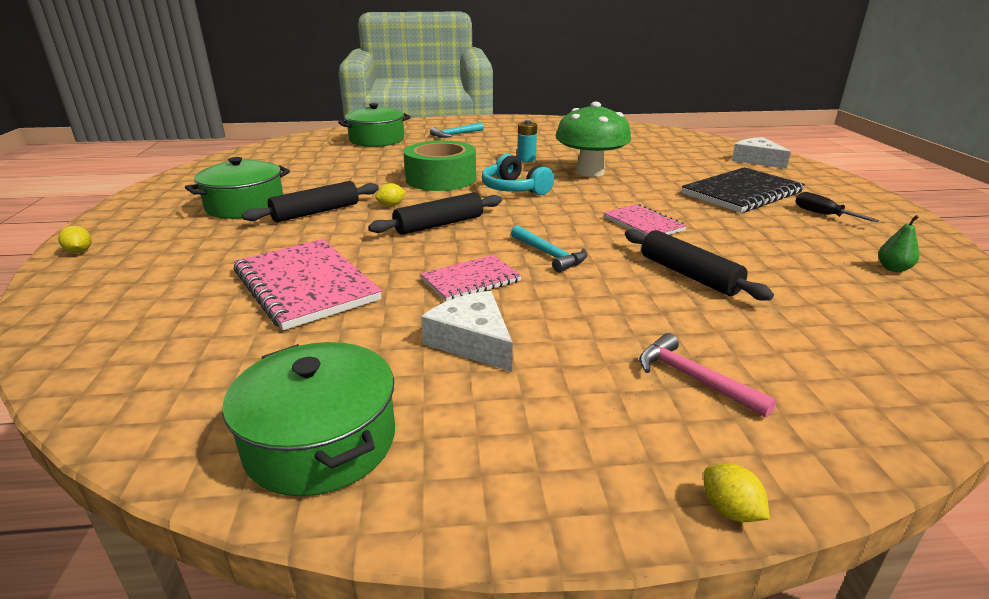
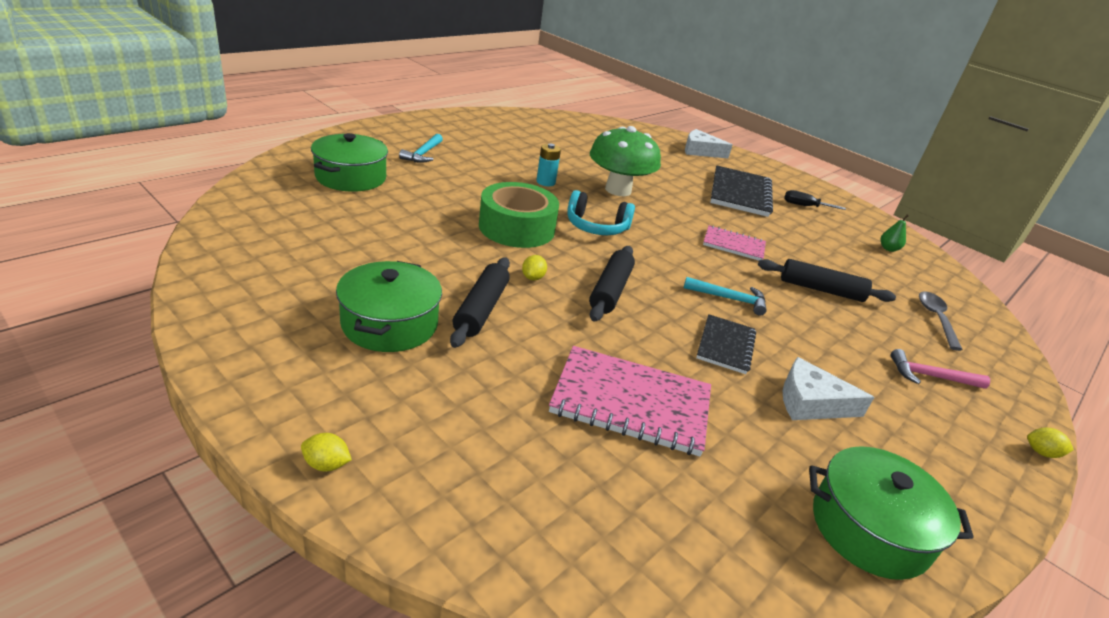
camera: 45 degrees left, 5 degrees up
(471, 280) = (725, 345): pink notebook -> black notebook
(832, 340) = (936, 319): none -> grey spoon

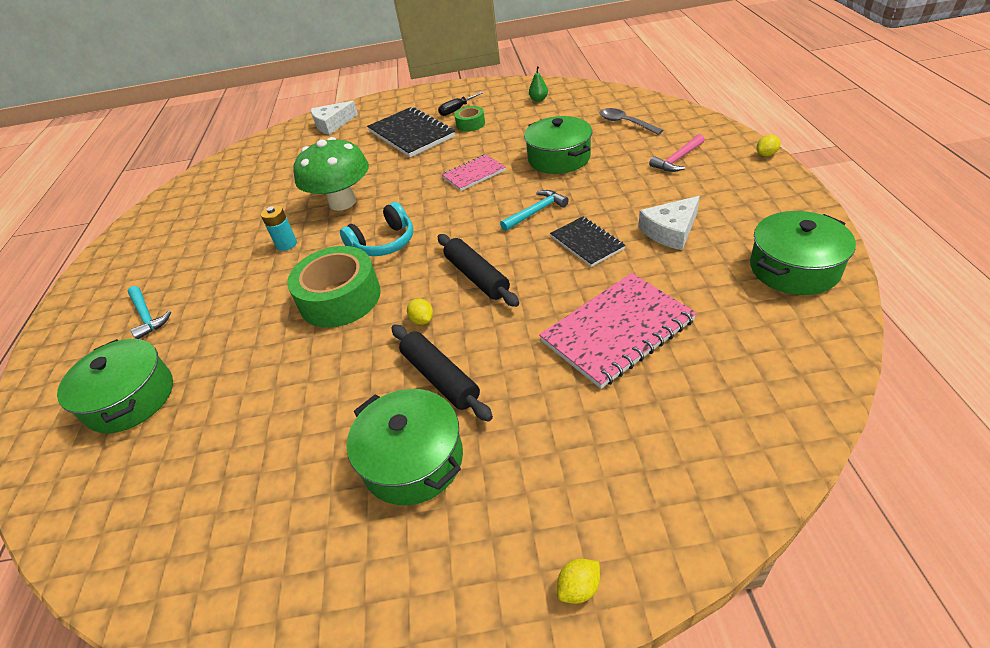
camera: 40 degrees left, 10 degrees up
(796, 220) = (470, 124): none -> green tape
(821, 289) = (559, 158): black rolling pin -> green pot

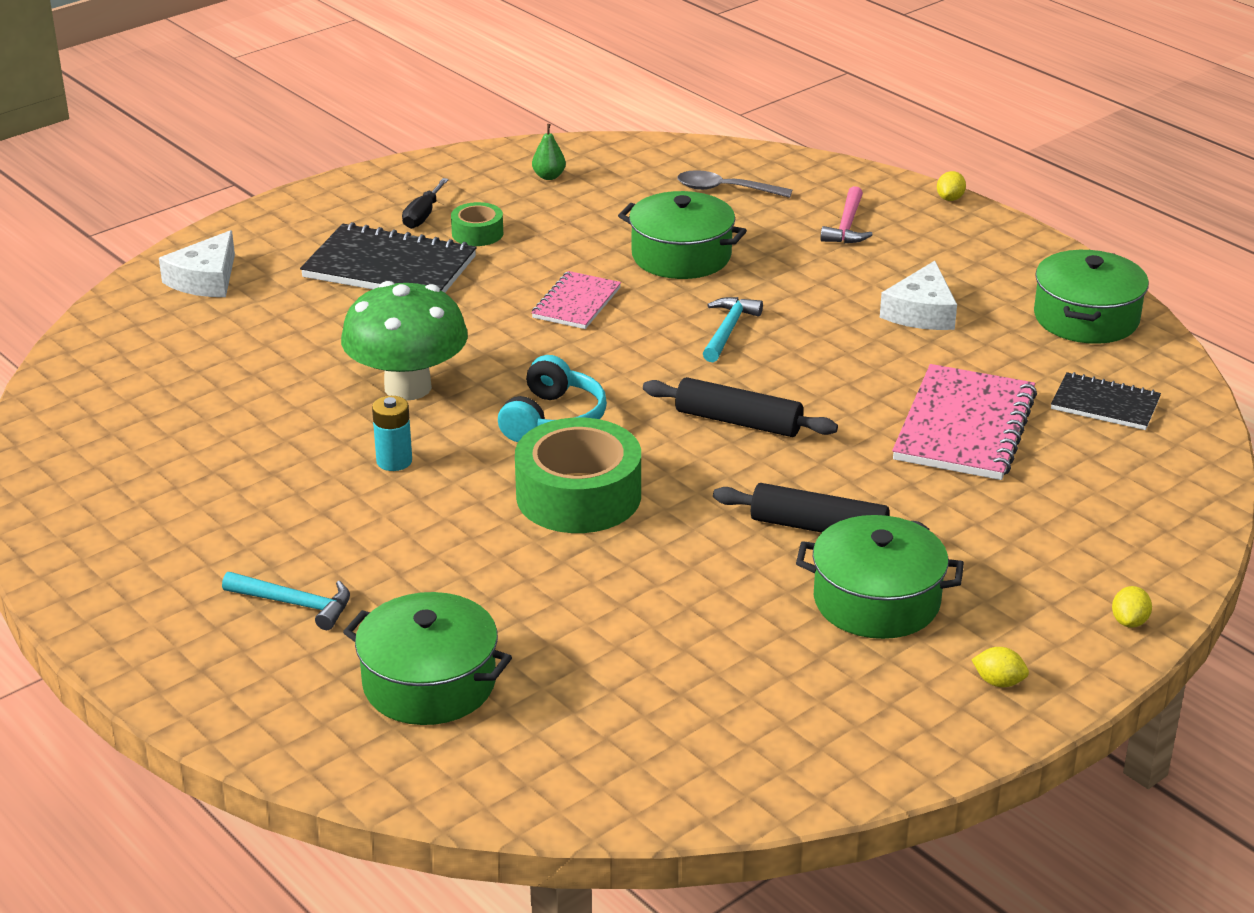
camera: 40 degrees left, 10 degrees down
(422, 320) = (725, 484): yellow lemon -> yellow lemon (998, 682)
(587, 243) = (835, 349): black notebook -> black notebook (1105, 404)

